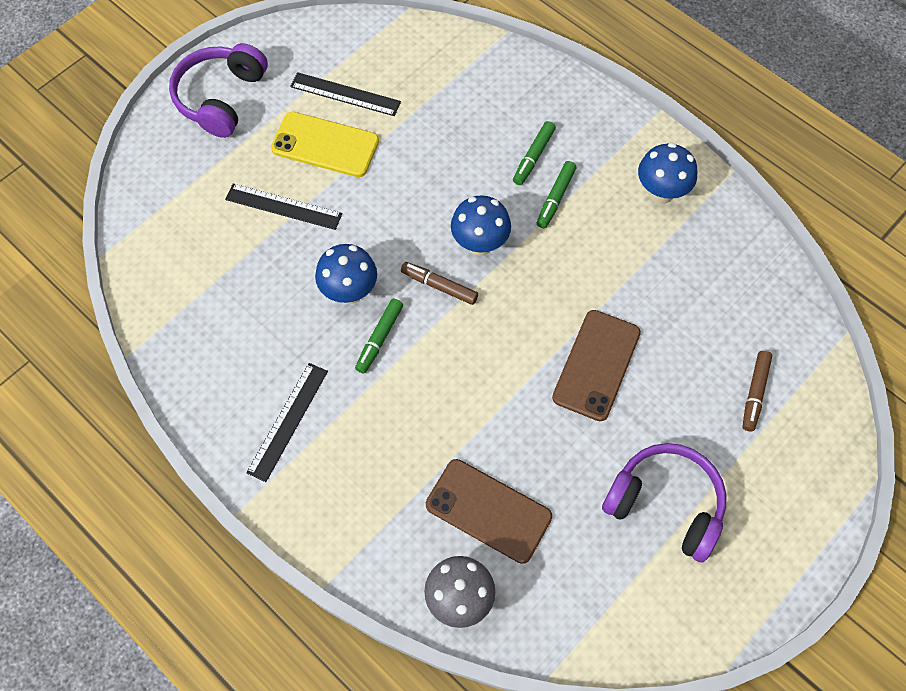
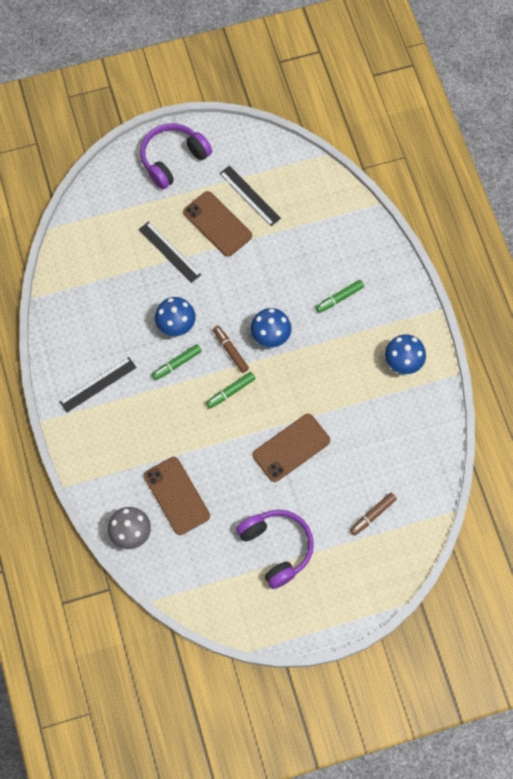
camera: 30 degrees right, 5 degrees up
(325, 145) = (217, 224): yellow phone -> brown phone
(555, 198) = (335, 332): green marker -> green marker (230, 392)

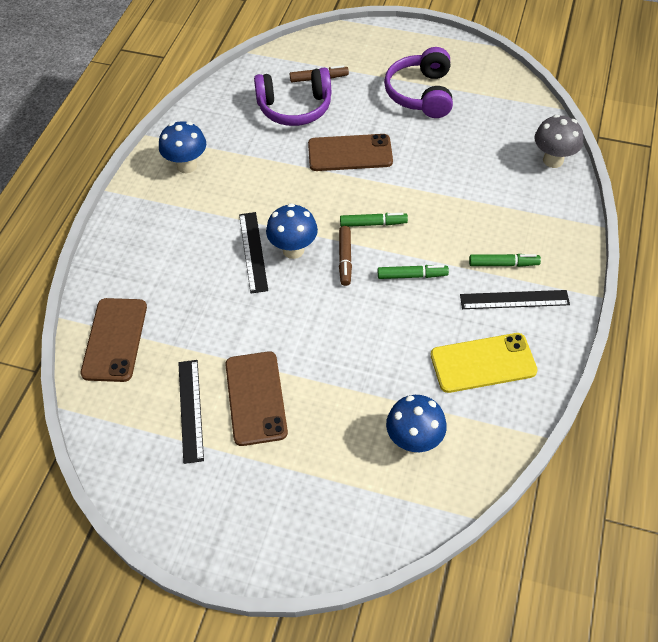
camera: 145 degrees left, 15 degrees down
(94, 325) = (483, 363): none -> yellow phone
(169, 252) = (337, 397): black ruler -> black ruler (253, 251)
(173, 159) = (246, 517): purple headphones -> purple headphones (295, 108)
(176, 326) = (386, 312): blue mushroom -> blue mushroom (414, 441)
(177, 495) = (489, 168): brown phone -> brown phone (114, 339)
(339, 298) = (192, 249): green marker -> green marker (503, 264)

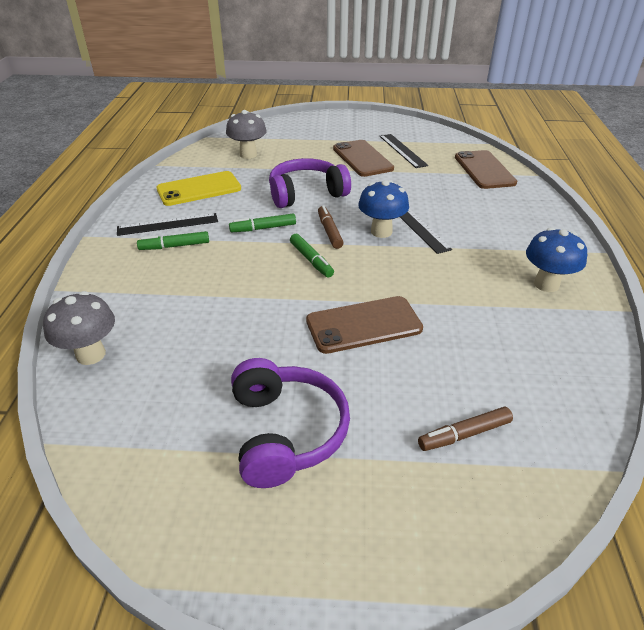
camera: 165 degrees right, 15 degrees down
(295, 108) = (470, 376): purple headphones -> purple headphones (306, 194)
(373, 223) = (311, 260): green marker -> green marker turned 105 degrees counterclockwise
(414, 441) = (248, 155): blue mushroom -> grey mushroom

